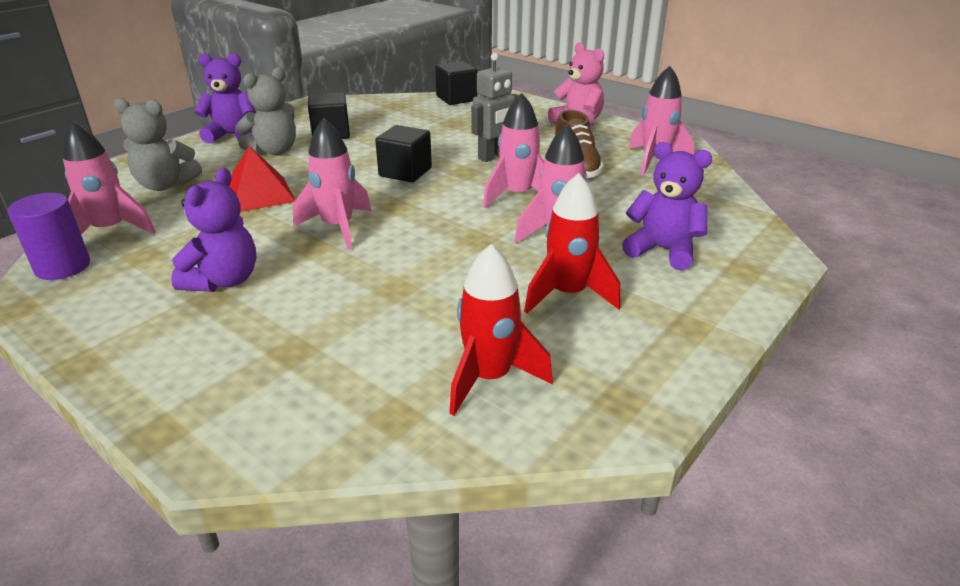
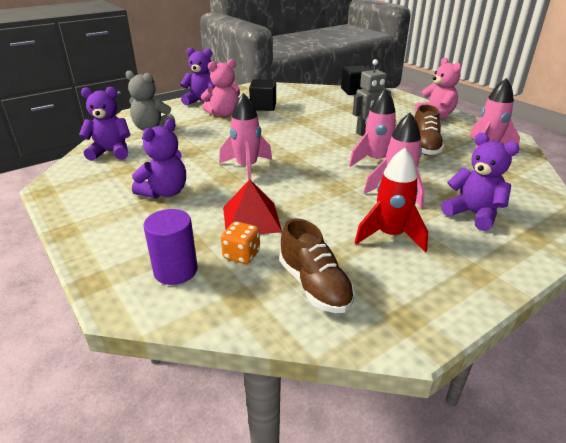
camera: 15 degrees right, 0 degrees up
(63, 267) = (77, 171): purple cylinder -> purple cylinder (175, 271)
(111, 231) = (111, 152): pink rocket -> purple teddy bear
(258, 194) = (205, 140): red pyramid -> red pyramid (251, 219)
(274, 151) = (224, 114): grey teddy bear -> pink teddy bear
(373, 354) = (241, 255): none -> orange dice
(405, 172) = (303, 136): black cube -> none
(489, 378) = (314, 285): red rocket -> brown shoe

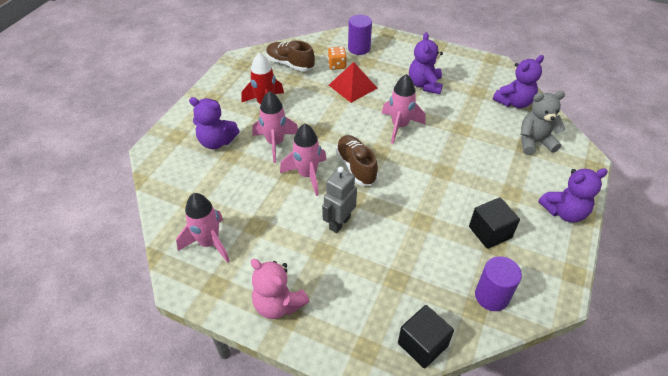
camera: 150 degrees right, 15 degrees up
(224, 114) = (508, 195): pink teddy bear -> none
(297, 92) = (491, 296): none -> purple cylinder
(424, 146) = (272, 220): brown shoe -> brown shoe (356, 167)

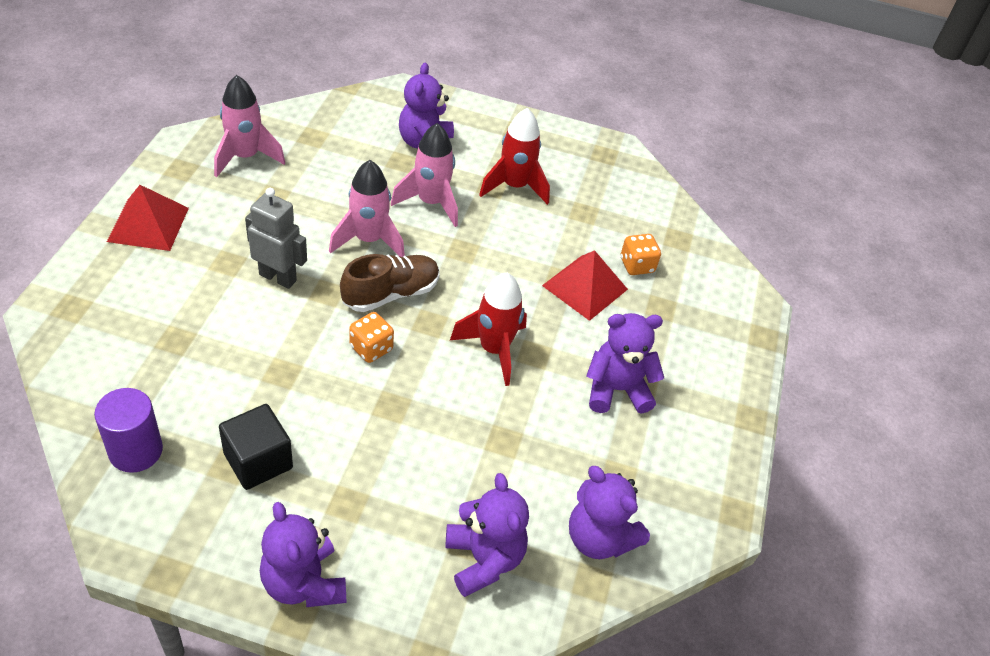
camera: 75 degrees right, 0 degrees up
(278, 304) = (148, 224): pink teddy bear -> red pyramid
(290, 64) = (622, 207): brown shoe -> none
(359, 48) = (697, 294): purple cylinder -> none
(399, 126) = (494, 350): pink rocket -> red rocket
(400, 178) = (371, 348): none -> orange dice
(422, 344) = (69, 364): black cube -> none
(534, 142) = (484, 559): grey teddy bear -> purple teddy bear

